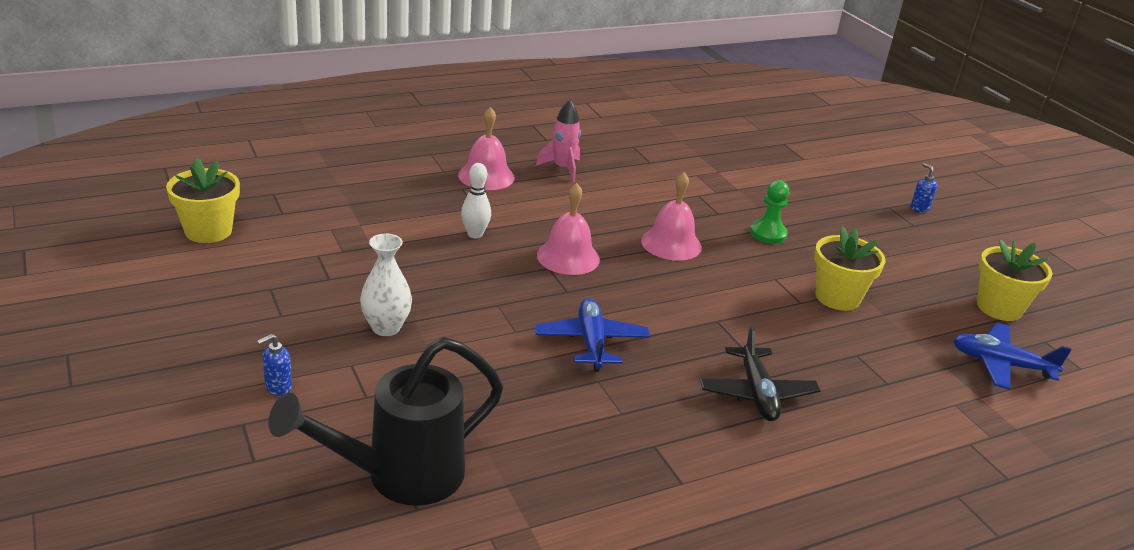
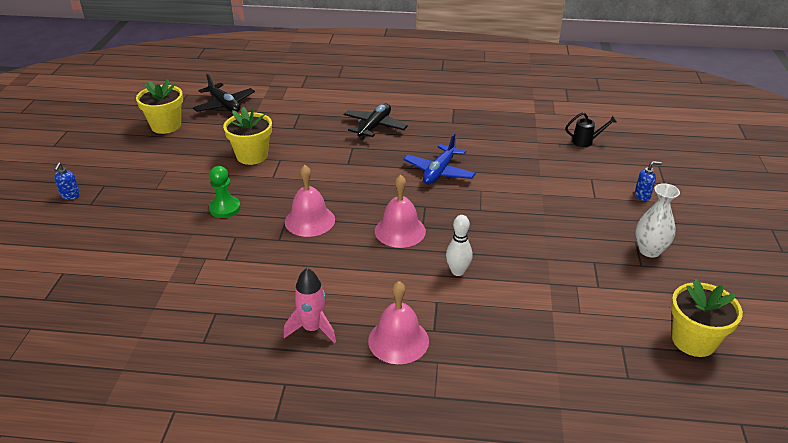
camera: 145 degrees left, 5 degrees up
(386, 327) = (564, 214): white vase -> white vase (649, 250)
(399, 477) = (586, 141): black watering can -> black watering can, size x0.42
(1001, 364) = (224, 105): blue plane -> black plane

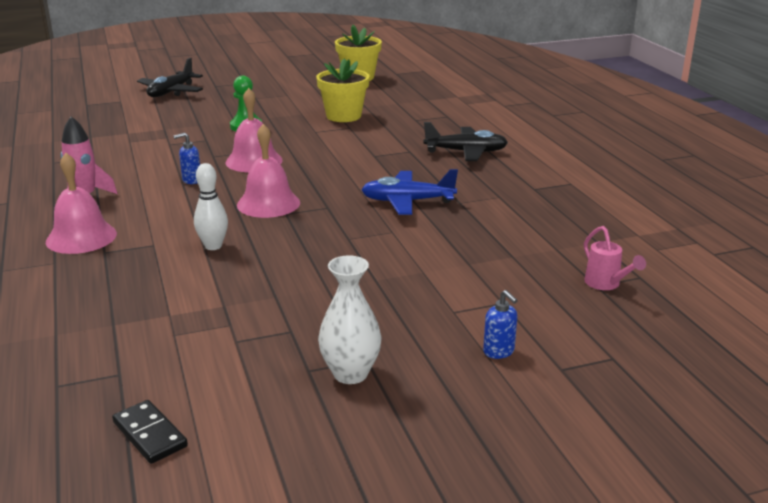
camera: 65 degrees right, 10 degrees down
(70, 196) = (221, 78): blue soap dispenser -> blue soap dispenser (191, 180)
(224, 105) = (422, 86): black plane -> black plane (171, 92)
(586, 141) = (606, 284): black watering can -> pink watering can
(693, 340) = (150, 434): yellow flower pot -> black domino

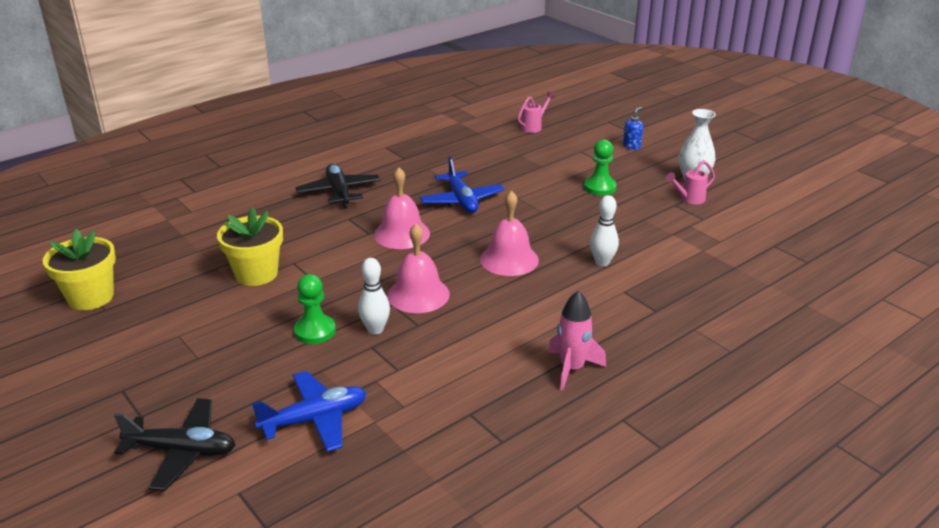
camera: 110 degrees left, 5 degrees up
(81, 237) = (646, 333): pink bell -> pink bell (402, 234)
(150, 434) = (802, 218): black domino -> none
(152, 119) = (315, 419): none -> blue plane
(191, 180) = (488, 316): blue soap dispenser -> none
(224, 142) = (375, 329): none -> white bowling pin
(295, 347) = (689, 199): none -> pink watering can
(379, 288) = (600, 187): none -> green pawn

